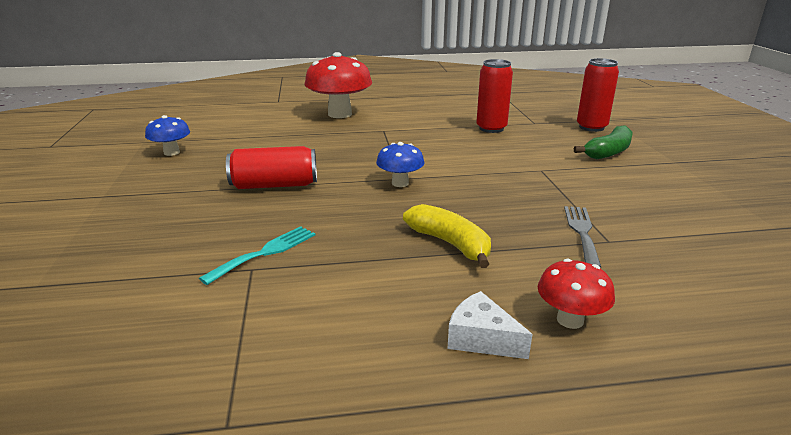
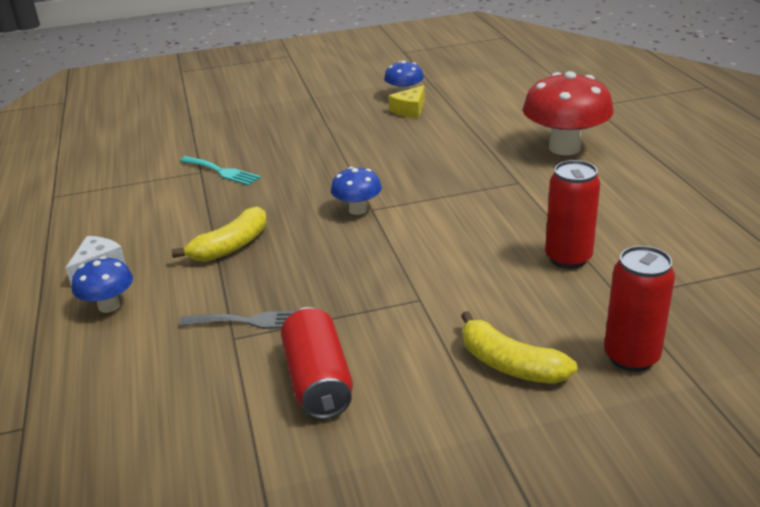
camera: 85 degrees right, 5 degrees up
(210, 152) = (410, 110): none -> yellow cheese
(274, 185) = (341, 152): red can -> red can (318, 381)
(570, 320) = (109, 306): red mushroom -> blue mushroom
(608, 152) = (509, 364): green banana -> yellow banana

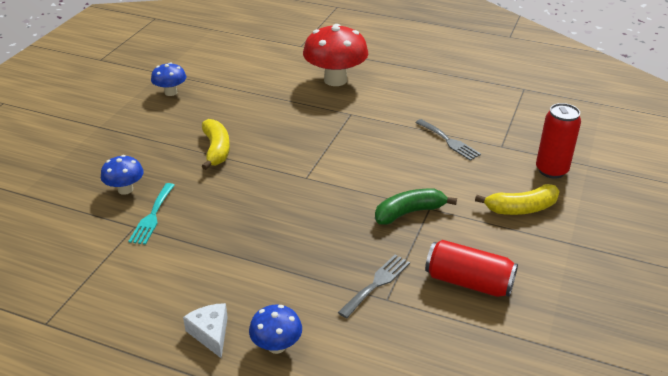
camera: 55 degrees left, 5 degrees up
(222, 171) = (152, 216): turquoise fork -> turquoise fork turned 120 degrees clockwise
(231, 246) = (271, 256): yellow banana -> yellow banana (216, 150)
(357, 210) = (299, 183): blue mushroom -> blue mushroom (125, 189)
(394, 290) = (409, 212): none -> green banana
(410, 110) = (196, 101): yellow cheese -> none
(568, 258) = (449, 141): red can -> grey fork

